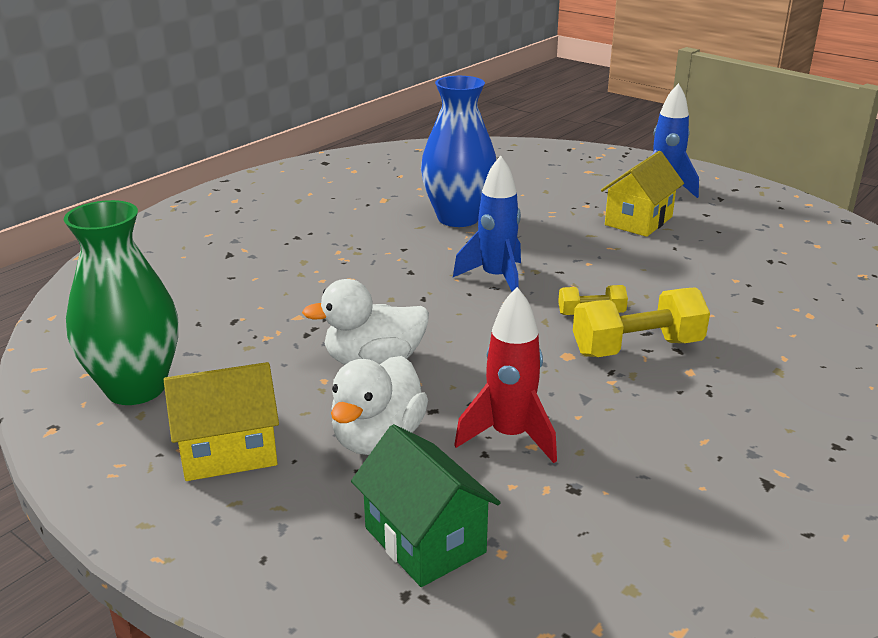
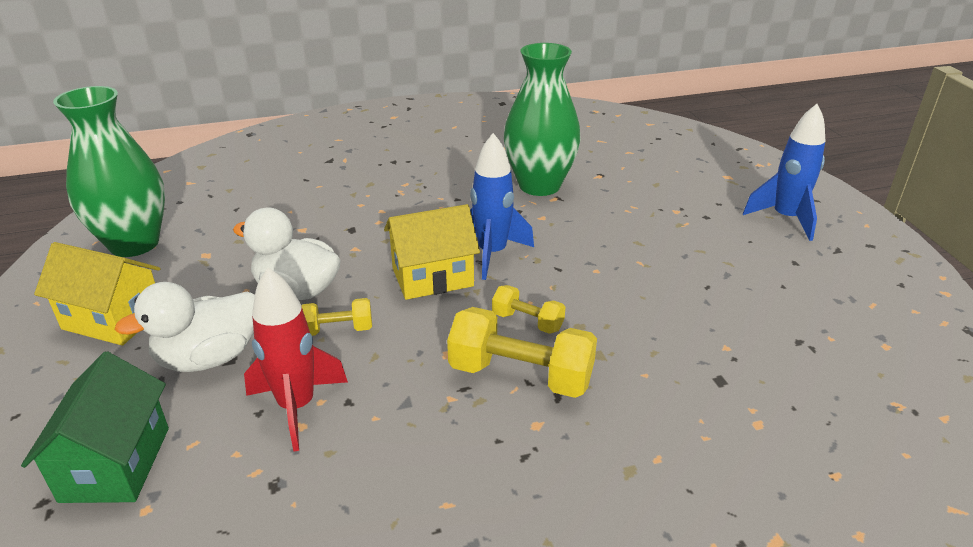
camera: 35 degrees right, 5 degrees up
(456, 375) = (337, 330): none -> yellow dumbbell
(458, 218) = (539, 185): blue vase -> green vase
(638, 221) = (707, 244): yellow house -> yellow house (432, 277)

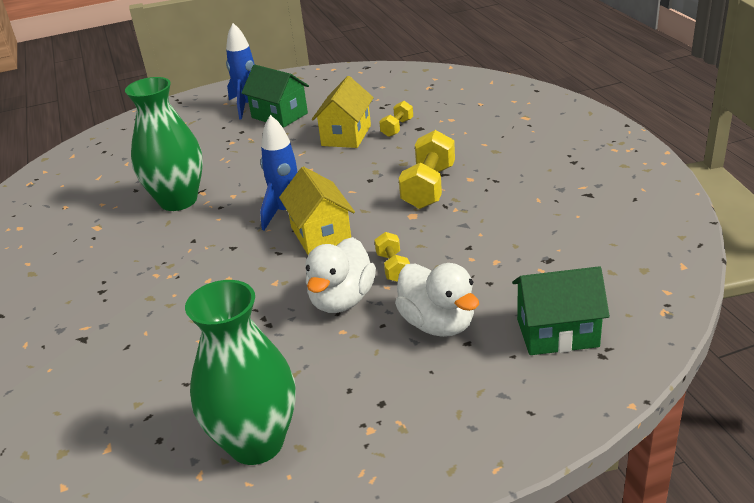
camera: 90 degrees left, 0 degrees up
(113, 319) = (394, 403): yellow house -> yellow house (346, 135)
(297, 407) = (480, 267): red rocket -> none
(527, 322) = (373, 189): yellow dumbbell -> yellow dumbbell (397, 128)
(756, 243) = (279, 115): none -> green house

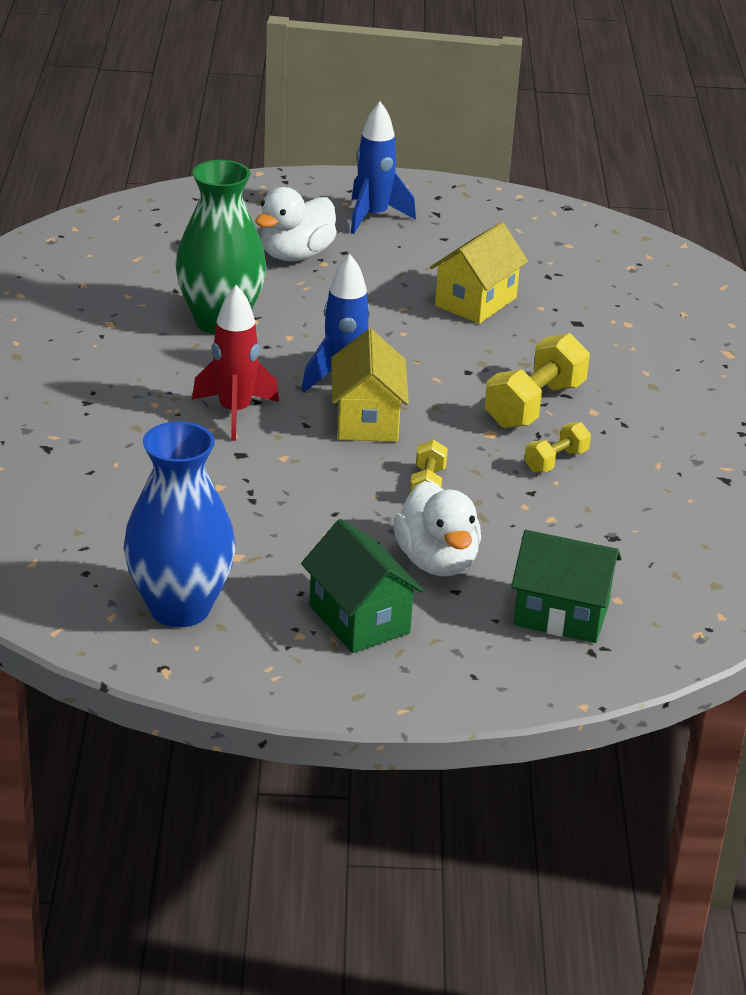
camera: 15 degrees right, 0 degrees up
(221, 261) = (235, 413): none -> red rocket
(256, 443) = (180, 608): green vase -> blue vase
(279, 115) = (406, 244): green house -> green house (359, 619)
(342, 300) = (347, 501): white duck -> white duck (296, 255)
(397, 128) = (548, 313): yellow dumbbell -> yellow dumbbell (555, 461)

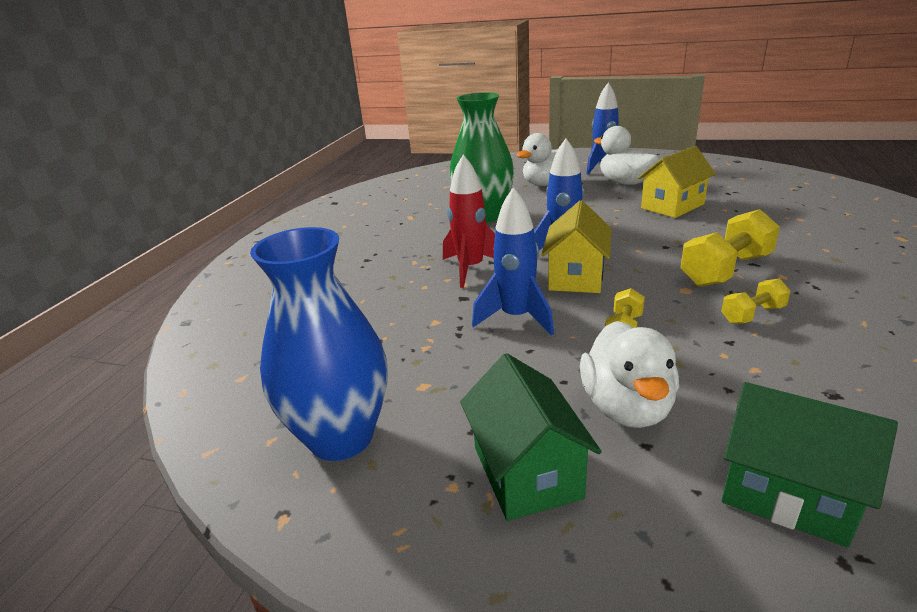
camera: 20 degrees right, 5 degrees down
(310, 477) = (516, 318): none -> blue rocket
(409, 253) = (625, 183): none -> white duck

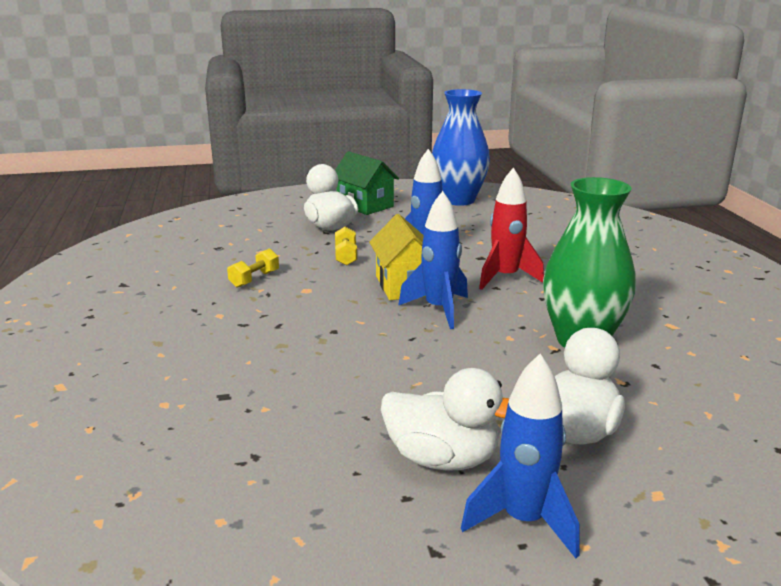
camera: 150 degrees right, 5 degrees down
(672, 206) = (340, 402): yellow house -> none
(726, 270) = (271, 312): yellow dumbbell -> none
(786, 493) = (255, 216): green house -> none

